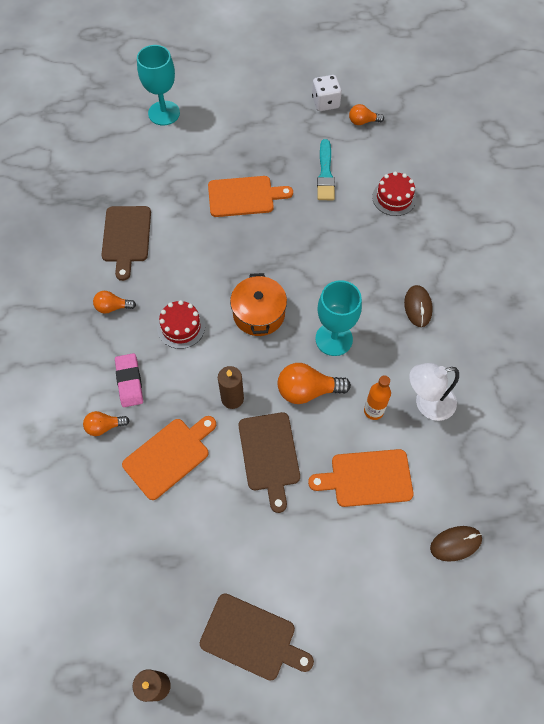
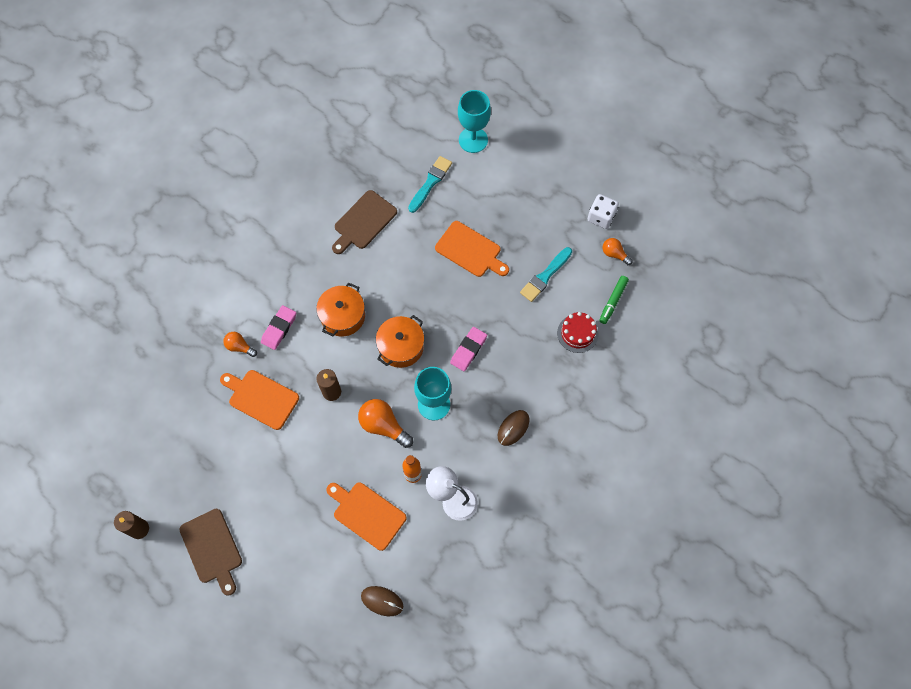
camera: 40 degrees right, 5 degrees up
(112, 307) = (312, 267): orange light bulb -> none
(158, 168) = (430, 182): none -> turquoise brush
(169, 456) = (261, 398): orange cutting board -> orange cutting board turned 150 degrees counterclockwise
(181, 327) = (343, 316): red cake -> orange pot
(269, 455) = (321, 448): brown cutting board -> none
(319, 274) = (468, 350): none -> pink eraser
(397, 156) = (613, 301): none -> green marker

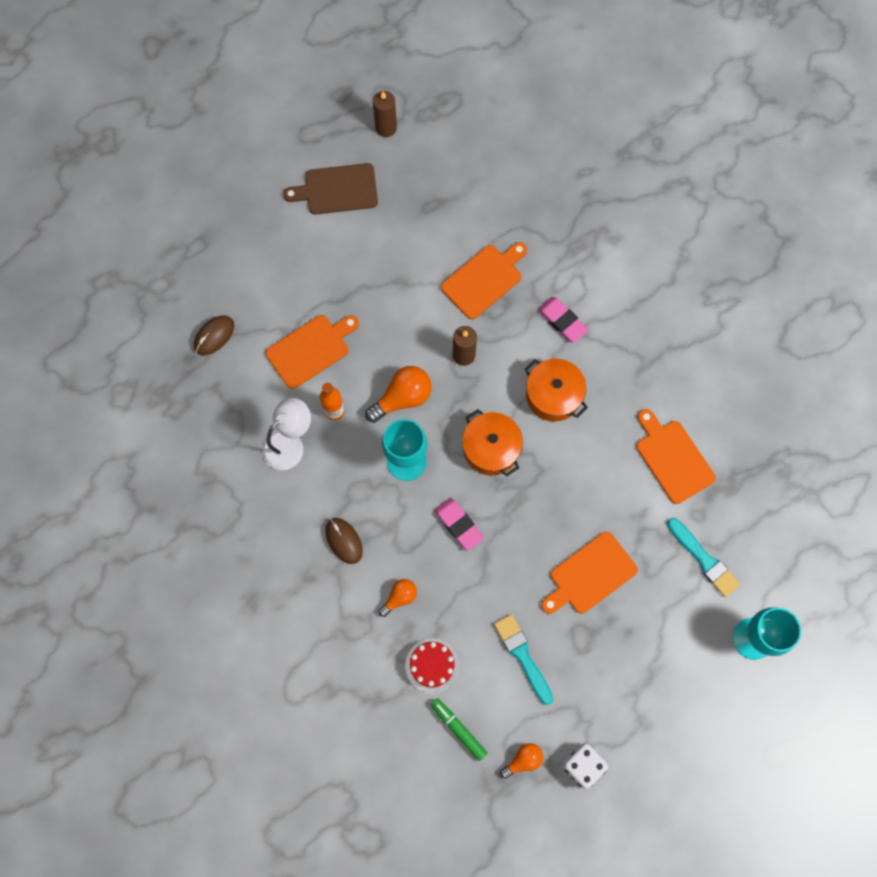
camera: 110 degrees right, 5 degrees up
(239, 347) = (554, 273): orange light bulb -> orange light bulb (399, 597)
(363, 222) = (673, 458): brown cutting board -> orange cutting board

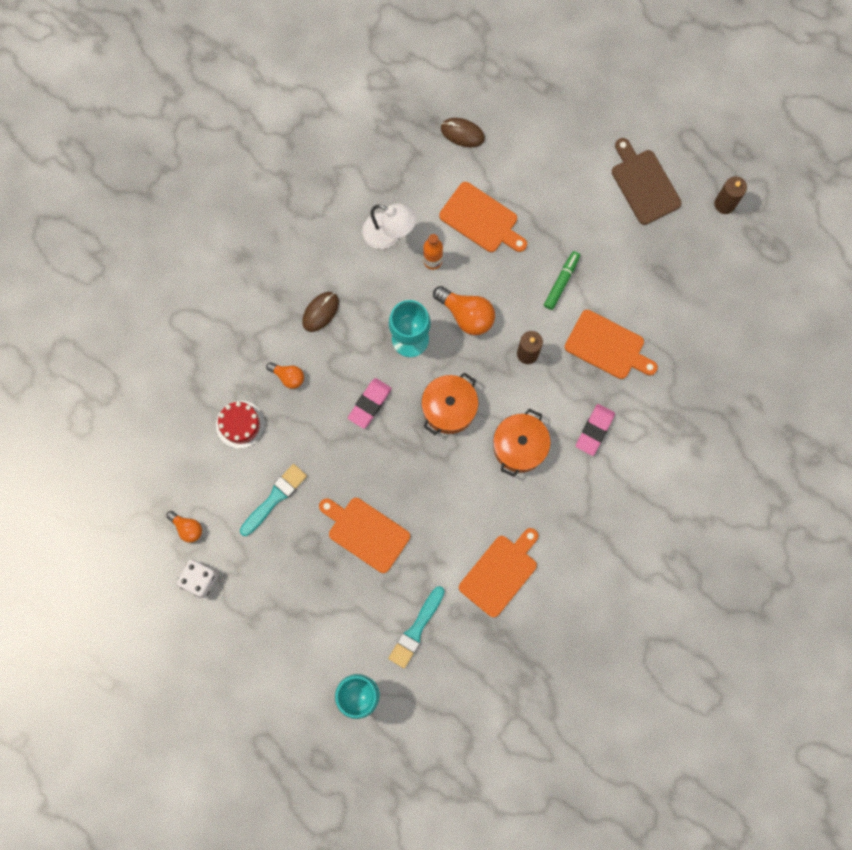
camera: 70 degrees right, 5 degrees up
(458, 729) = (194, 465): green marker -> green marker (561, 282)

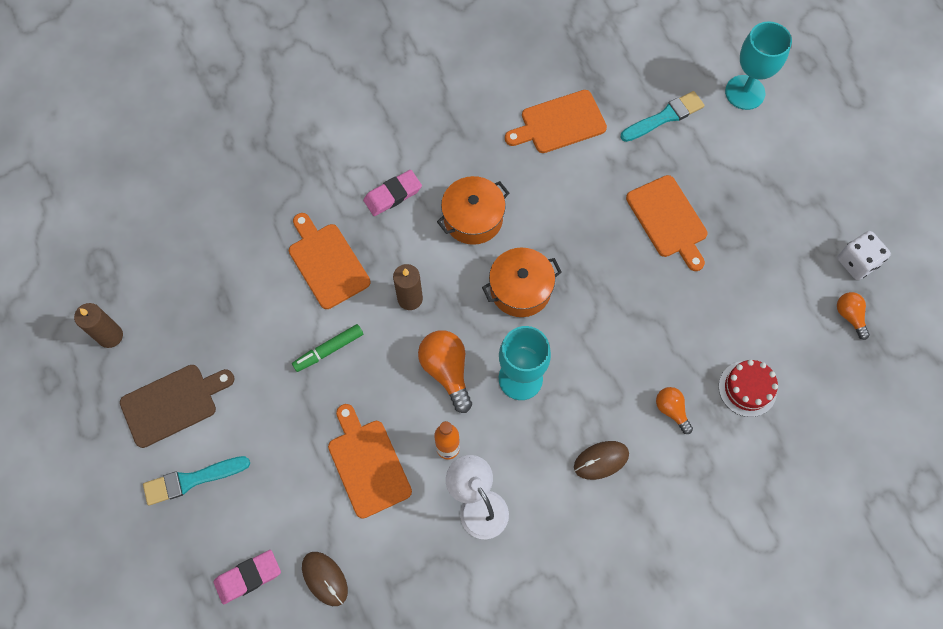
camera: 150 degrees left, 10 degrees down
(275, 498) = (744, 298): turquoise brush -> turquoise brush (192, 480)
(369, 404) = (599, 336): pink eraser -> pink eraser (248, 577)
(644, 184) = (173, 404): brown cutting board -> brown cutting board turned 120 degrees counterclockwise

